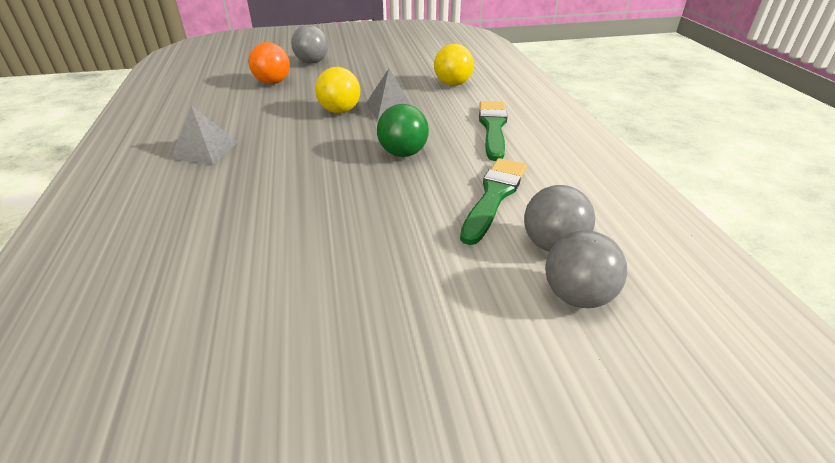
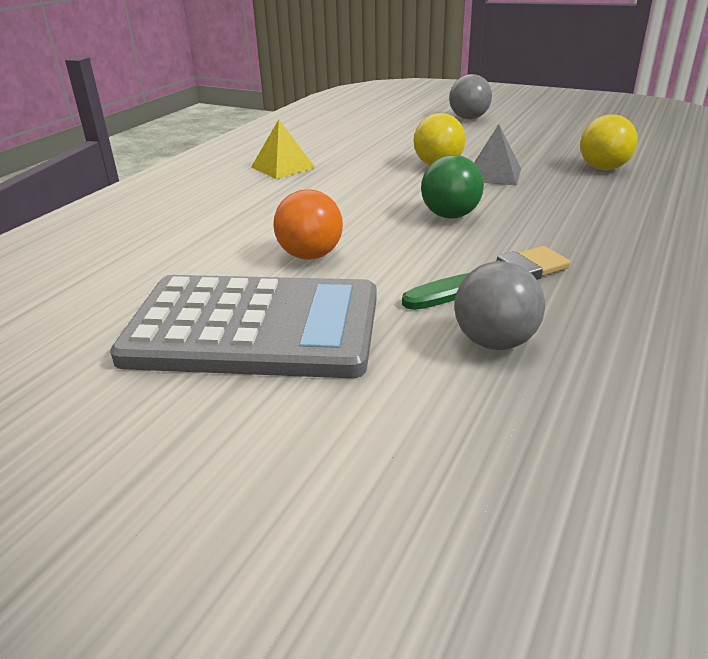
camera: 40 degrees right, 5 degrees down
(204, 150) = (283, 167): grey pyramid -> yellow pyramid
(273, 82) = (407, 128): orange ball -> orange ball (310, 255)
(383, 319) = (253, 328): none -> grey calculator
(493, 128) = (590, 220): green brush -> none
(577, 296) = (453, 391): grey ball -> none

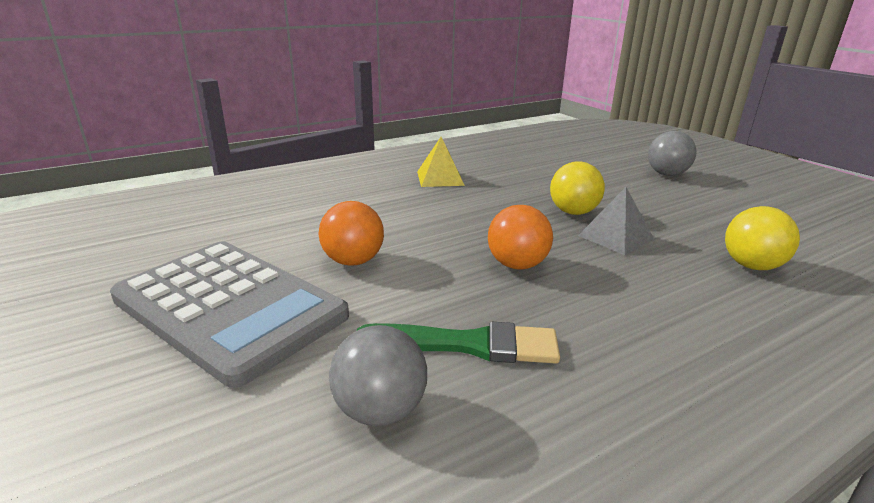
camera: 30 degrees right, 5 degrees down
(450, 215) = (517, 265): green ball -> orange ball

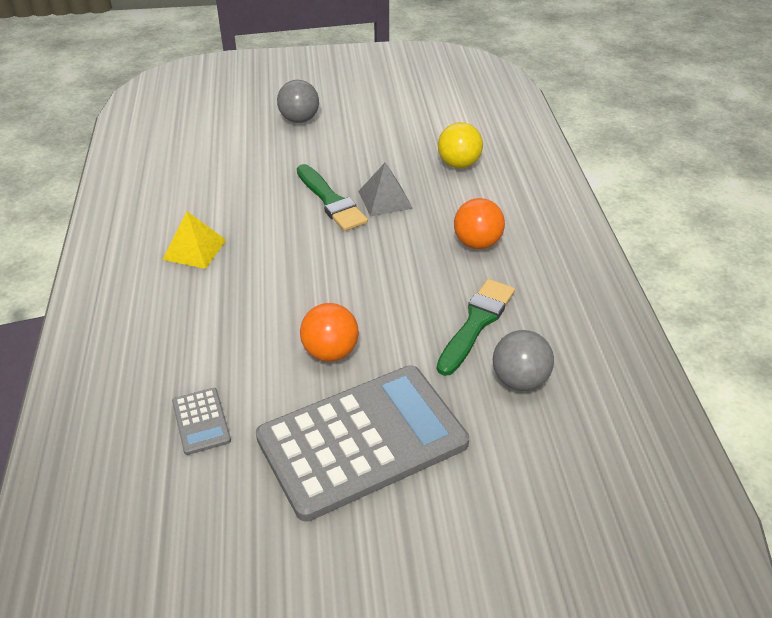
camera: 65 degrees left, 15 degrees up
(238, 226) = (201, 421): none -> grey calculator
(517, 265) = (393, 264): orange ball -> orange ball (477, 243)
(573, 212) = (330, 201): yellow ball -> green brush

